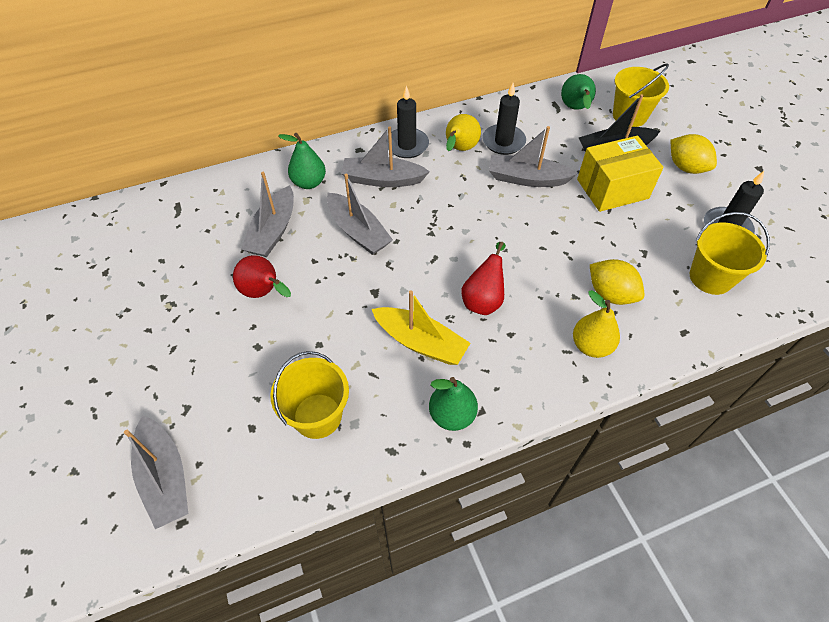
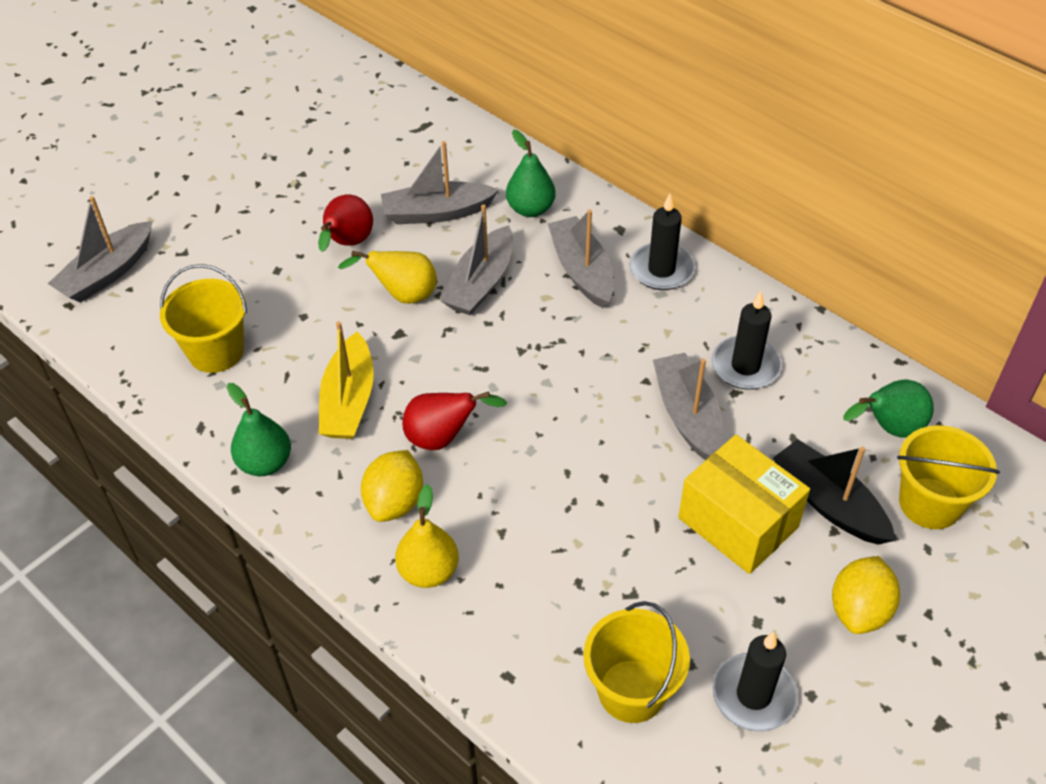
camera: 65 degrees right, 5 degrees down
(459, 149) = (693, 325): yellow pear -> yellow pear (403, 295)
(610, 294) = (528, 571): yellow lemon -> yellow lemon (395, 502)

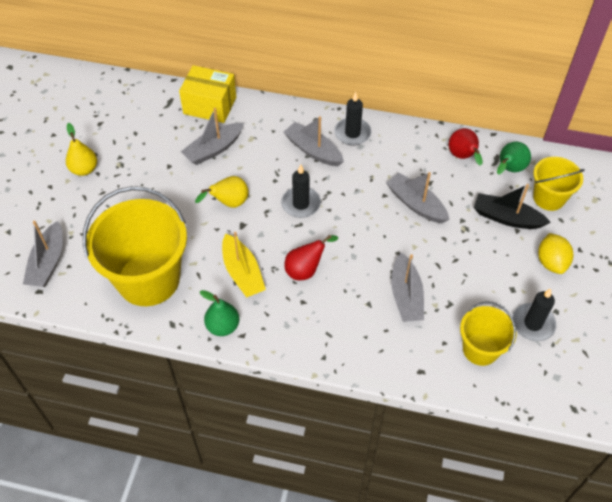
camera: 30 degrees left, 5 degrees up
(216, 351) = (148, 279): yellow bucket -> yellow bucket, size x1.85
(347, 244) = (177, 187): red pear -> red pear (463, 157)
(395, 502) = (305, 314): yellow lemon -> none
(428, 571) = (347, 340): yellow pear -> yellow pear (84, 169)
(481, 283) = (266, 179): grey boat -> grey boat (406, 296)
(530, 209) = (263, 127): green pear -> none
(738, 522) = (473, 246): yellow box -> yellow box (210, 105)
(745, 366) = (426, 167): black candle -> black candle (301, 204)

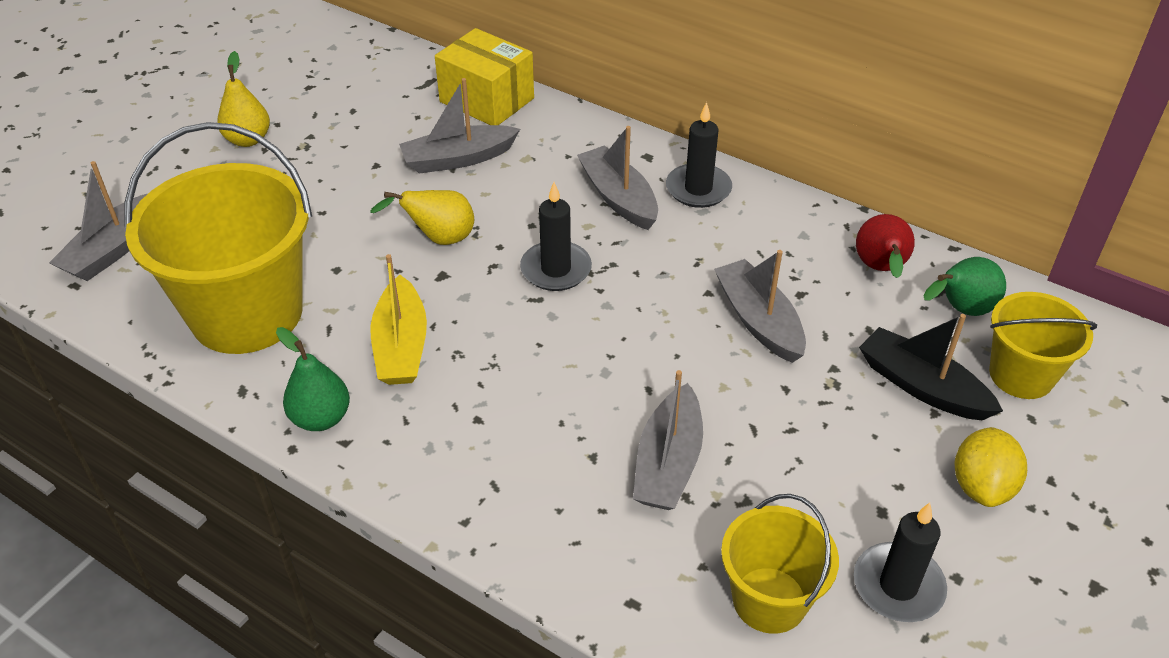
camera: 20 degrees right, 10 degrees down
(306, 270) = (510, 370): red pear -> none

